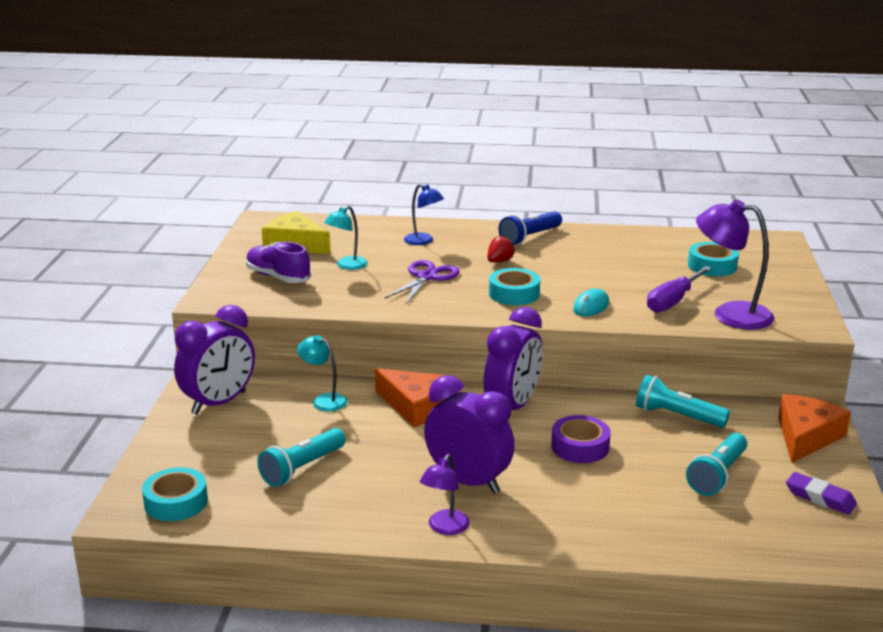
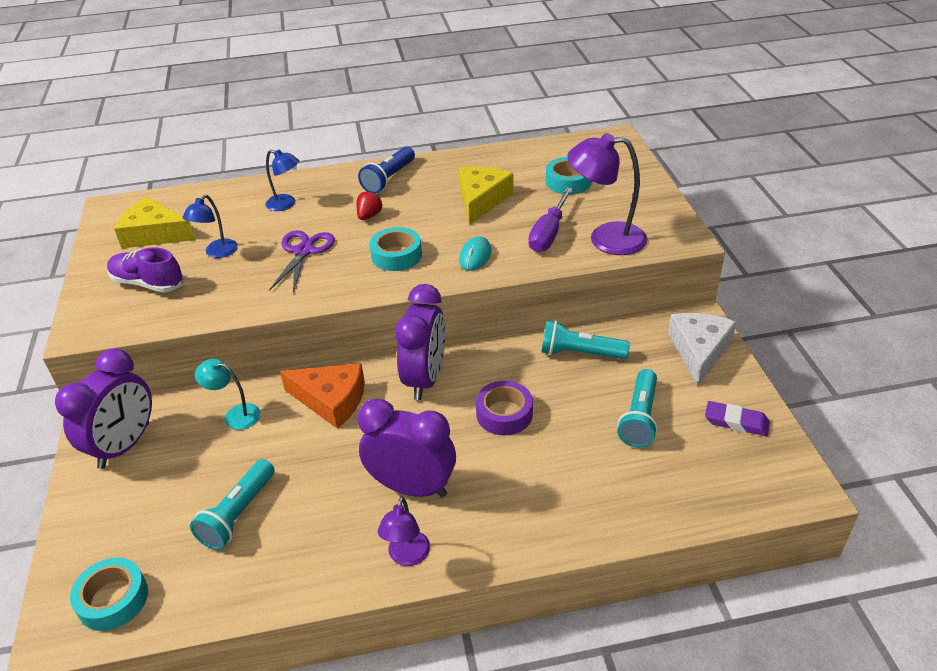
camera: 15 degrees left, 15 degrees up
(347, 266) = (217, 253): turquoise lamp -> blue lamp
(616, 266) = (481, 199): none -> yellow cheese
(806, 436) = (699, 350): orange cheese -> white cheese

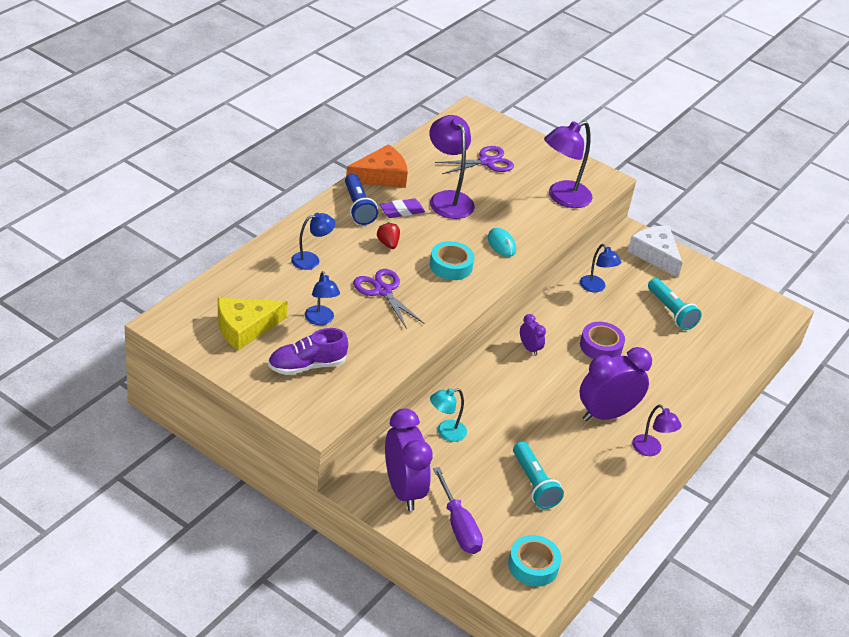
camera: 50 degrees left, 0 degrees up
(331, 400) = (492, 391): orange cheese -> orange cheese (381, 176)
(425, 379) = (529, 348): purple clock -> purple clock, size x0.47
(481, 199) = (447, 199): yellow cheese -> purple lamp
(549, 233) = (524, 208): purple screwdriver -> purple screwdriver (458, 526)
(568, 182) = (486, 162): turquoise tape -> purple scissors
(580, 353) = (595, 287): turquoise flashlight -> blue lamp
(736, 422) = (717, 290): purple eraser -> purple eraser (401, 211)

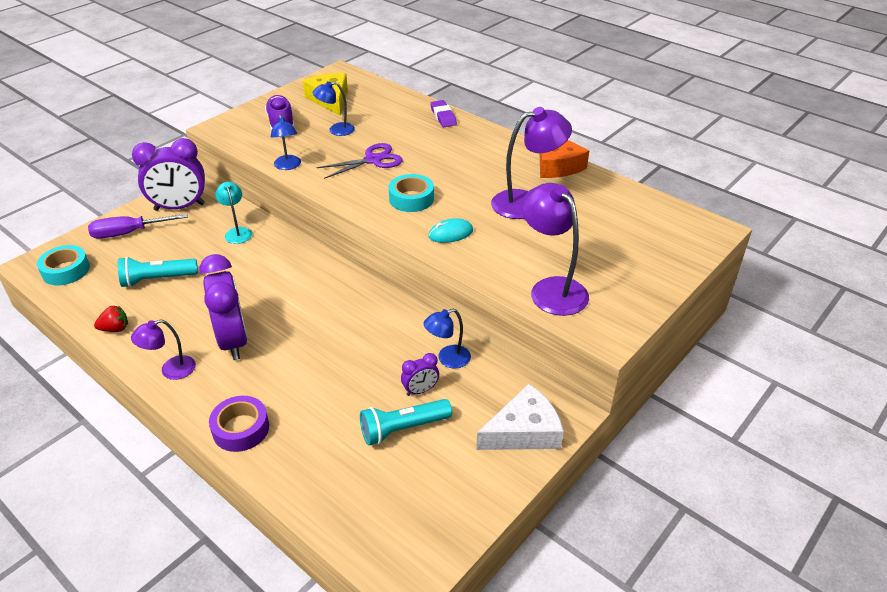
camera: 100 degrees right, 0 degrees up
(311, 260) = (416, 127): blue lamp -> blue lamp (288, 166)
(358, 207) = (499, 150): blue flashlight -> none
(388, 243) = (444, 165): red strawberry -> red strawberry (115, 329)
(401, 211) = (498, 174): purple eraser -> purple eraser (443, 116)
(486, 162) = (608, 234): purple scissors -> none
(529, 348) = (343, 293): purple clock -> purple clock (420, 390)
(601, 346) = (341, 350): purple tape -> purple tape (241, 429)

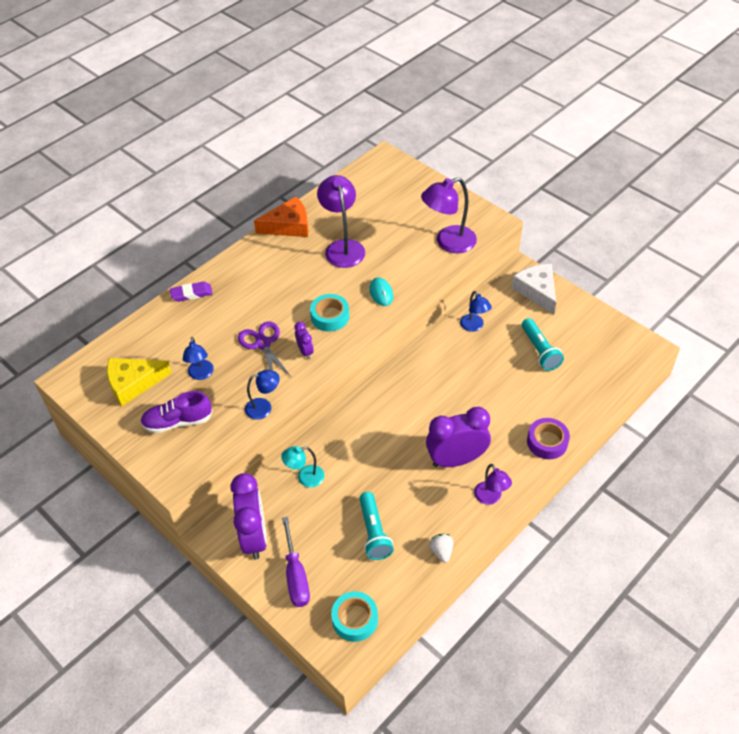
camera: 85 degrees left, 10 degrees up
(115, 329) = (441, 551): red strawberry -> white strawberry
(420, 390) = (505, 341): purple clock -> purple clock (305, 351)

